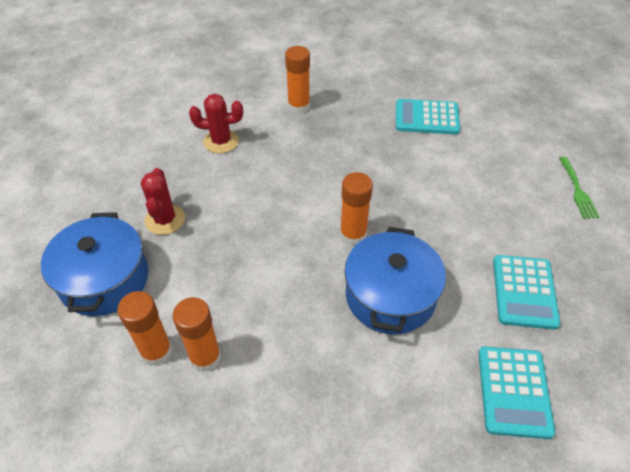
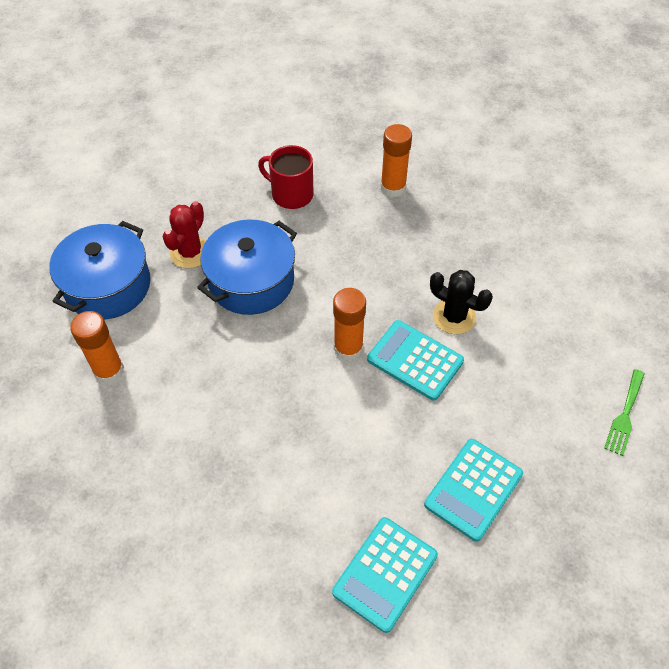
camera: 30 degrees right, 5 degrees up
(205, 357) = (143, 396): orange glue stick -> none
(221, 141) = (291, 194): red cactus -> red mug
(390, 296) = (339, 425): blue pot -> blue pot (251, 281)
(413, 176) = (454, 316): none -> black cactus
(426, 118) = (520, 257): turquoise calculator -> turquoise calculator (415, 360)

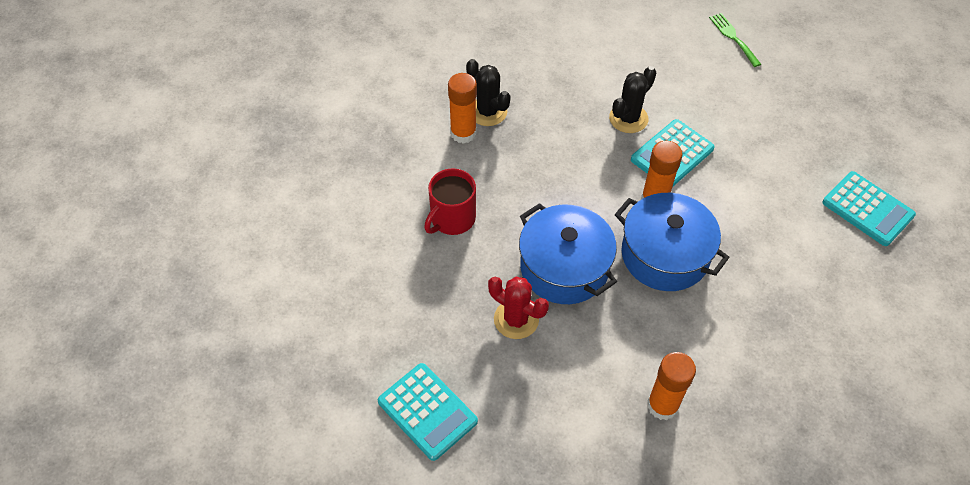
camera: 80 degrees left, 0 degrees up
(107, 286) = (549, 404): blue pot -> blue pot (665, 255)
(425, 201) = (487, 111): none -> black cactus
(473, 489) = (795, 140): turquoise calculator -> turquoise calculator (427, 411)
(625, 415) = (733, 37): green fork -> green fork turned 150 degrees counterclockwise

